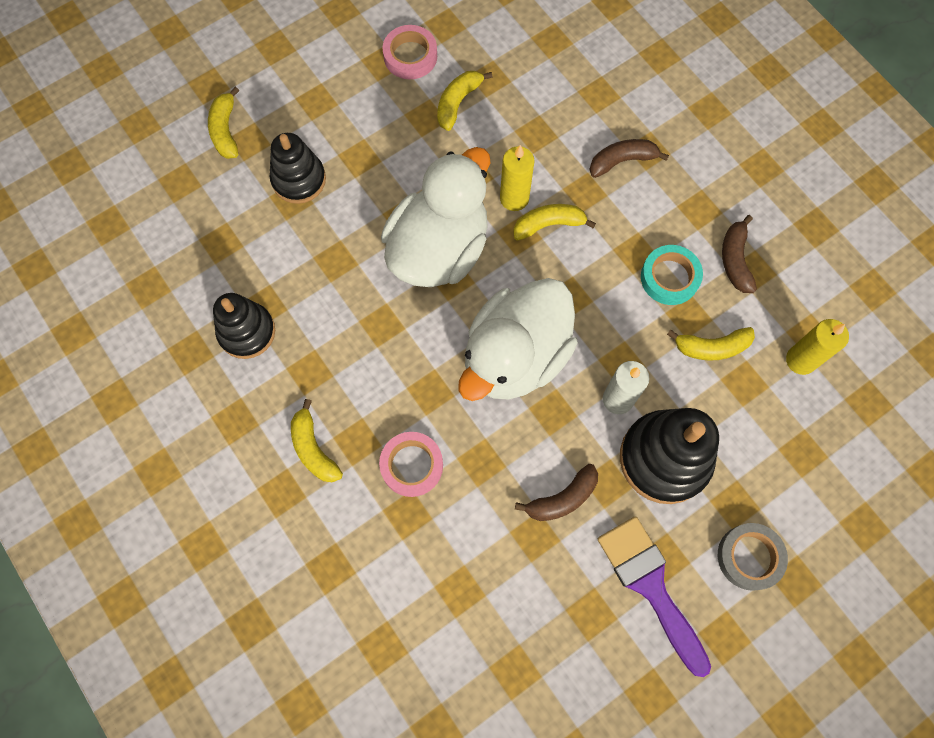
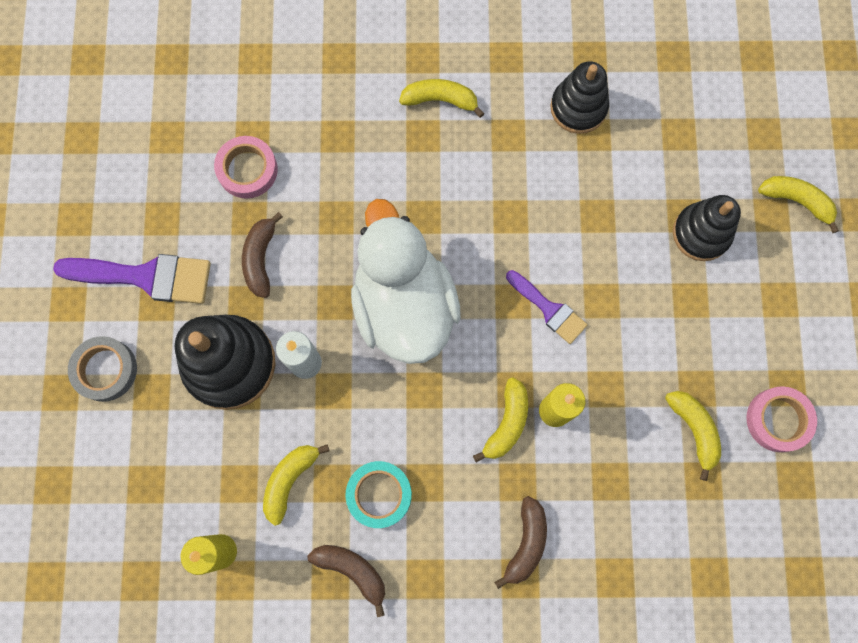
camera: 125 degrees right, 5 degrees up
(412, 465) = (373, 163): pink tape -> pink tape (247, 170)
(439, 249) = (549, 309): white duck -> purple brush

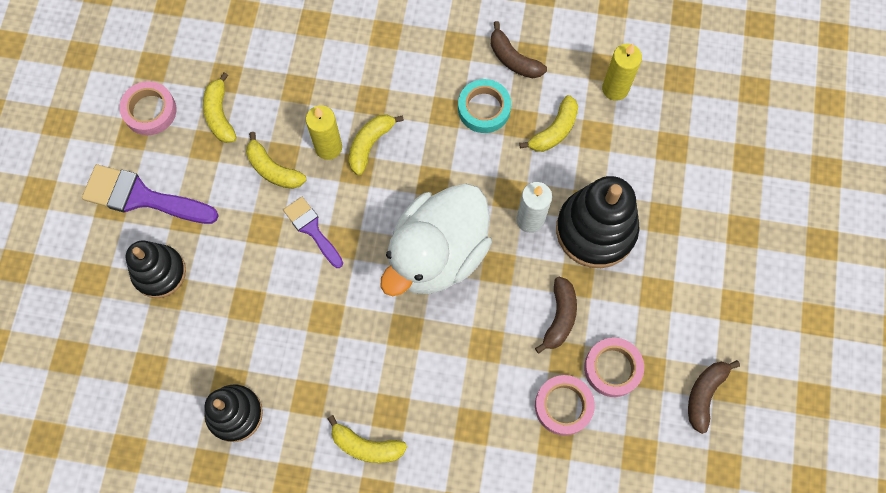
camera: 170 degrees left, 5 degrees down
(105, 370) = (704, 242): grey tape -> none
(146, 277) = (665, 318): purple brush -> purple brush (141, 197)
(199, 215) = (612, 368): none -> pink tape
(404, 305) = (437, 254): white duck -> white duck turned 45 degrees clockwise
(526, 543) = (375, 57): brown banana -> brown banana (704, 394)
(796, 201) = (64, 287): yellow banana -> yellow banana (273, 169)

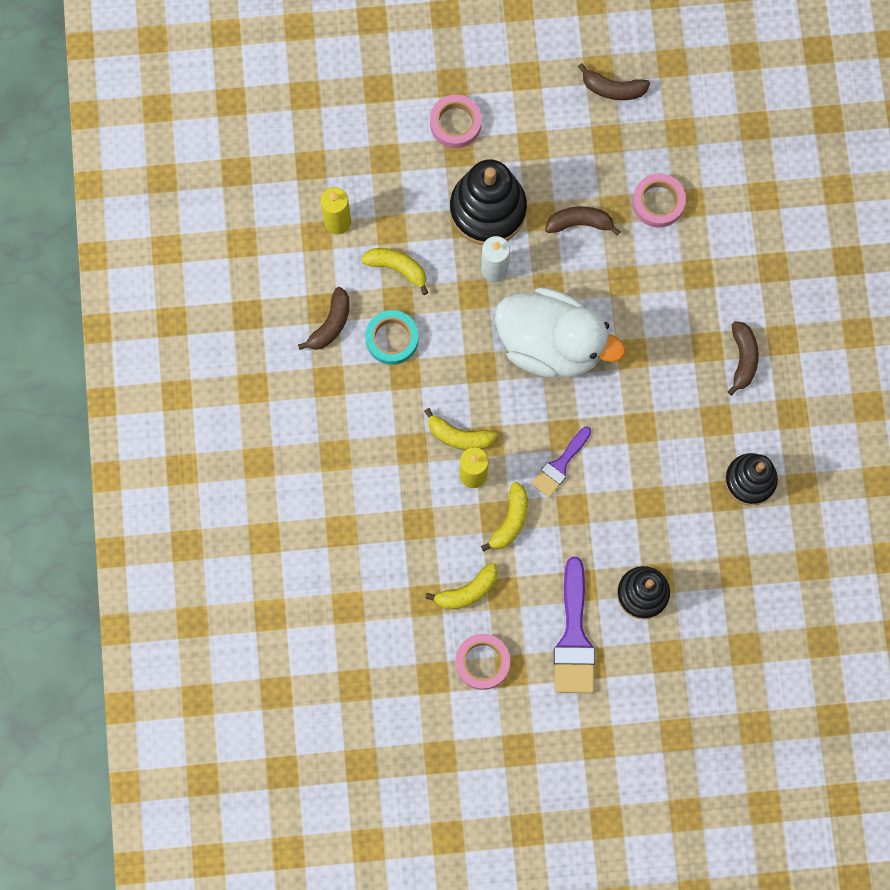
camera: 105 degrees left, 5 degrees up
(366, 446) = (743, 359): yellow banana -> brown banana
(612, 368) = (612, 168): pink tape -> pink tape (455, 123)

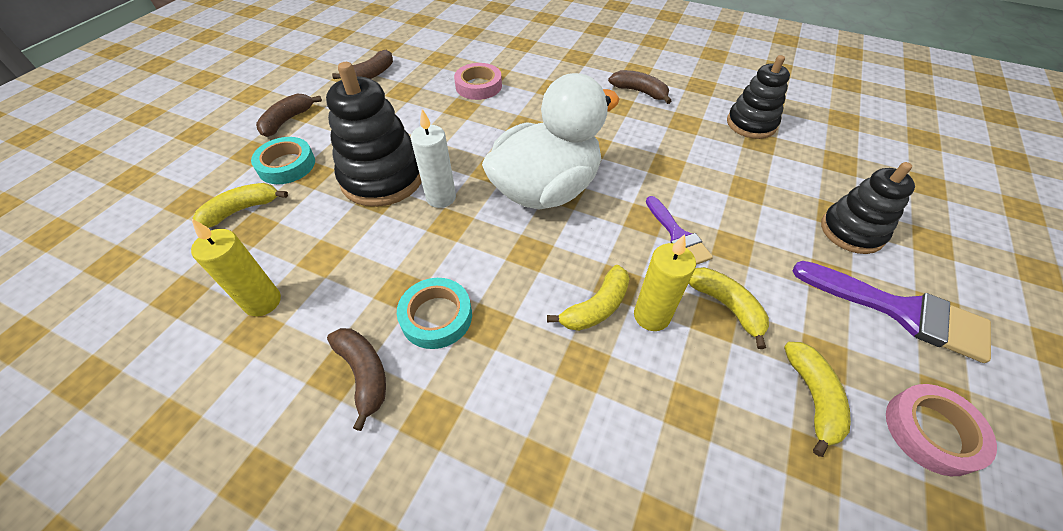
camera: 60 degrees left, 25 degrees down
(397, 268) = (366, 272): yellow banana -> yellow banana (242, 210)
(455, 123) = (286, 165): pink tape -> turquoise tape
(579, 223) = (453, 129): brown banana -> brown banana (287, 120)

